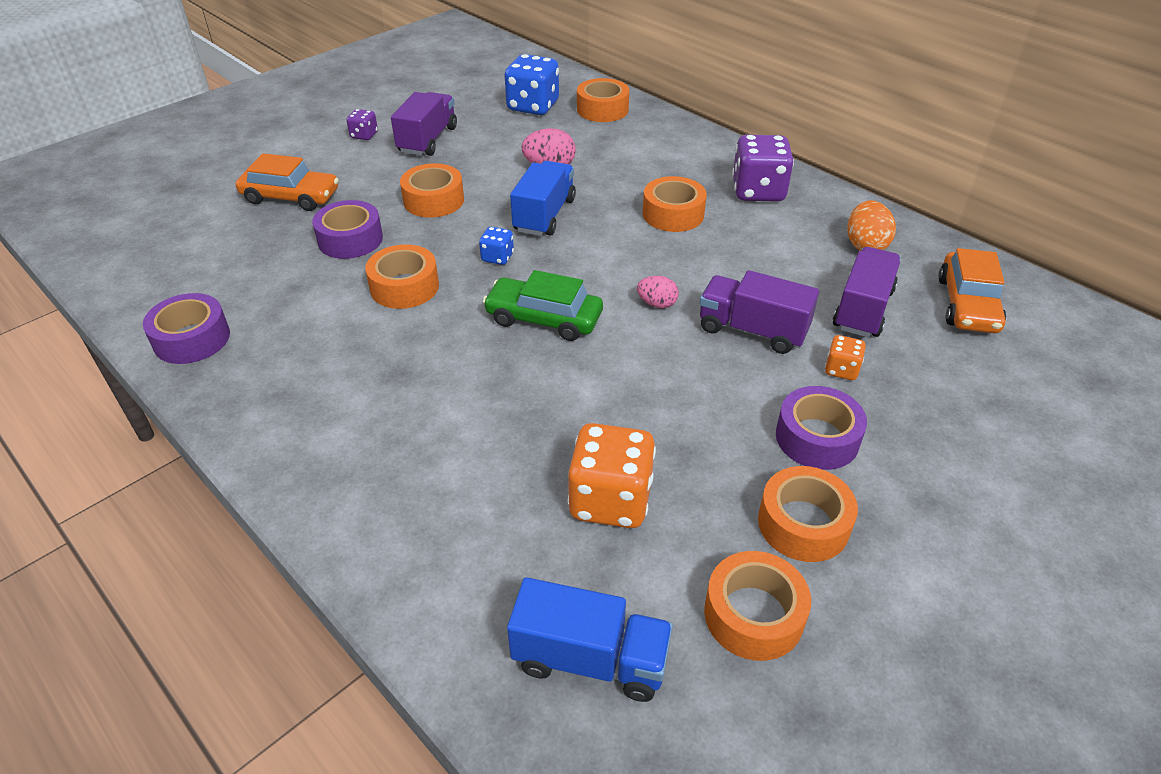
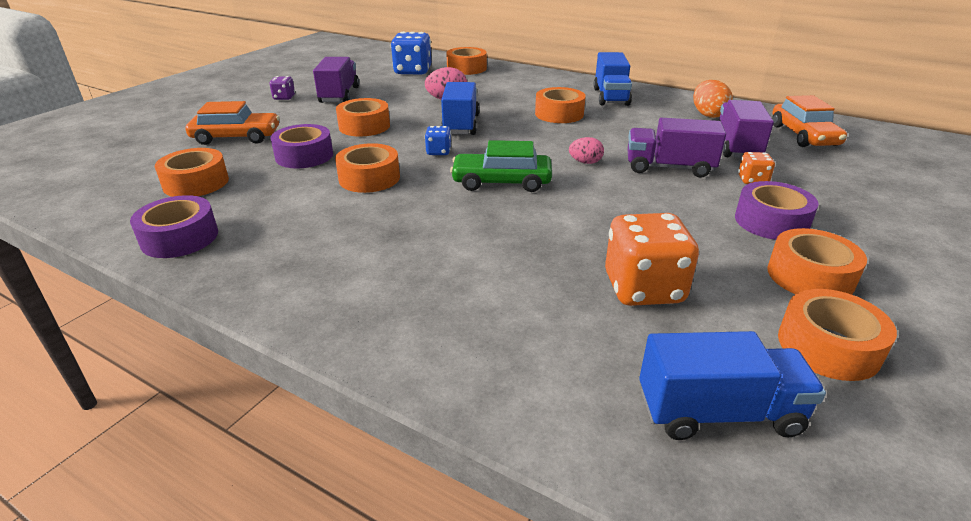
camera: 15 degrees left, 10 degrees down
(229, 263) = (196, 183): none -> orange tape
(758, 191) = (611, 97): purple dice -> blue truck

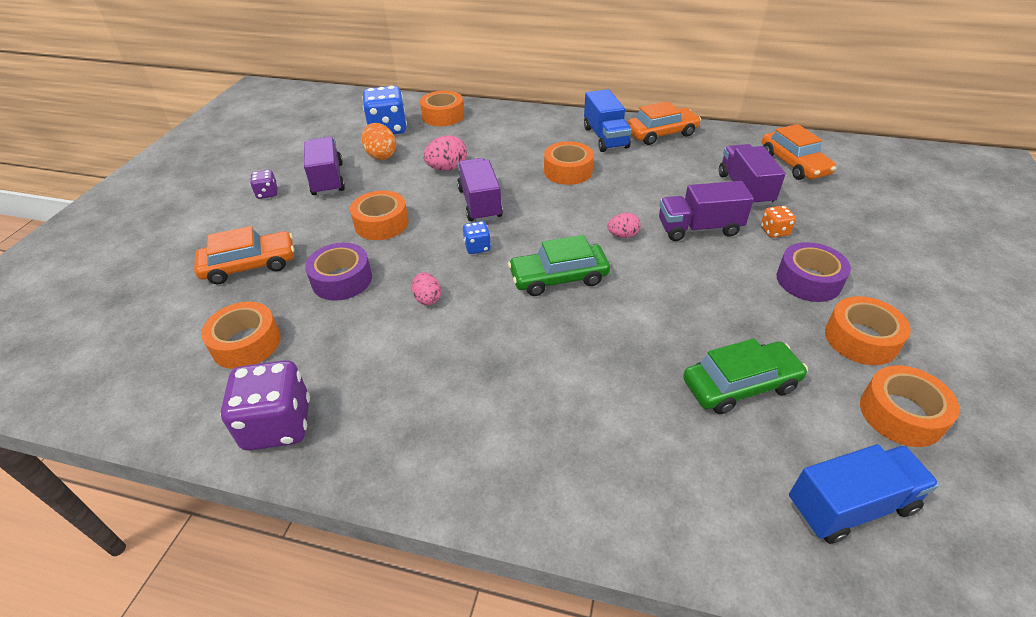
camera: 15 degrees left, 10 degrees up
(180, 238) = (278, 425): purple tape -> purple dice
(369, 178) = (427, 298): orange tape -> pink egg
(461, 125) = (480, 204): blue truck -> purple truck
(643, 288) = (740, 385): orange dice -> green car
(669, 100) = (661, 134): none -> orange car
(708, 115) = (703, 149): orange egg -> orange egg (381, 155)

